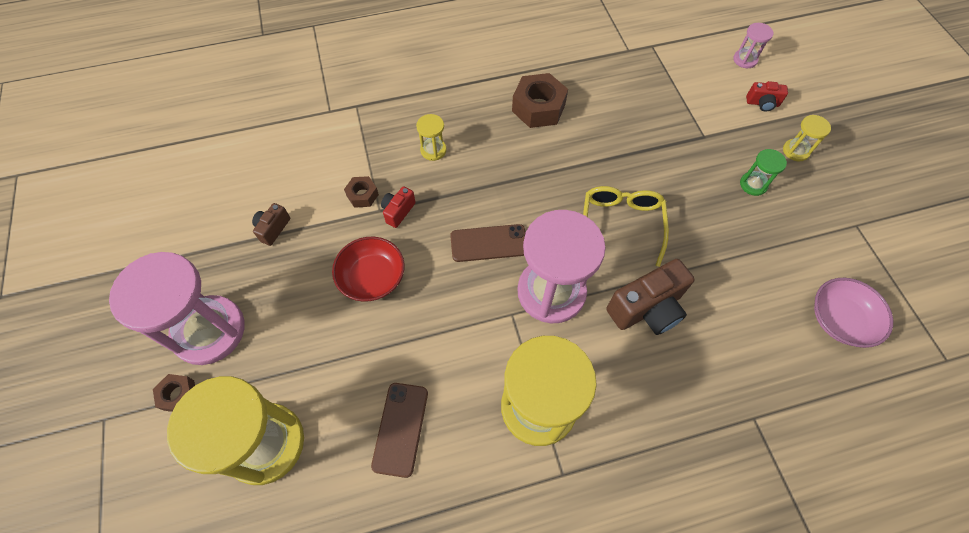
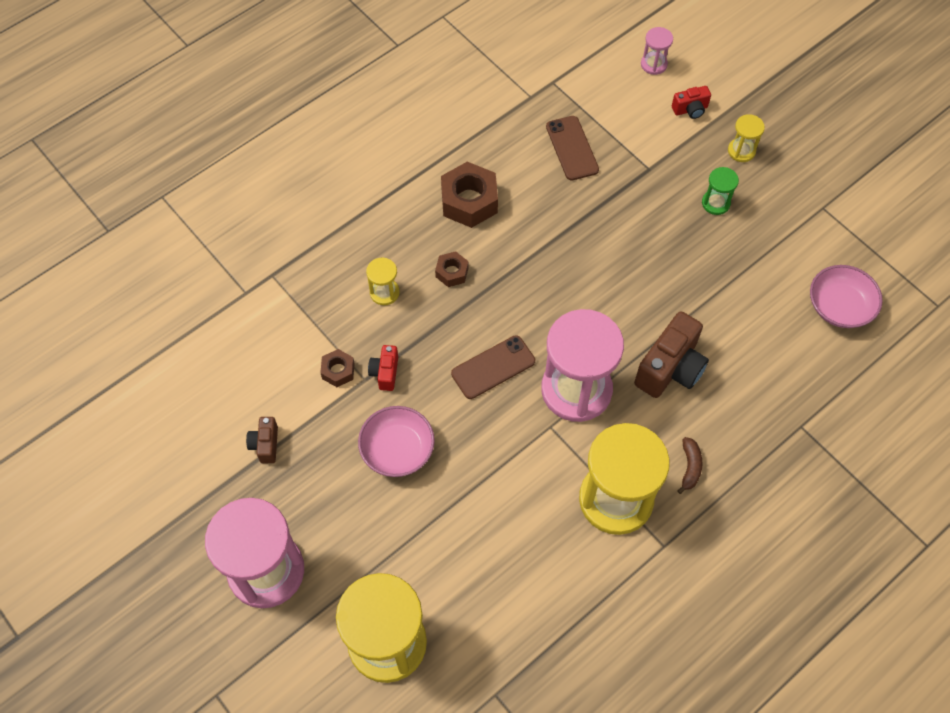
camera: 25 degrees left, 0 degrees up
(179, 395) = (275, 640): brown nut -> brown nut (452, 272)
(372, 277) = (397, 449): red bowl -> pink bowl
(400, 428) = (503, 573): brown phone -> brown phone (572, 148)
(621, 224) = (610, 295): yellow glasses -> none
(624, 408) = (690, 467): none -> brown banana

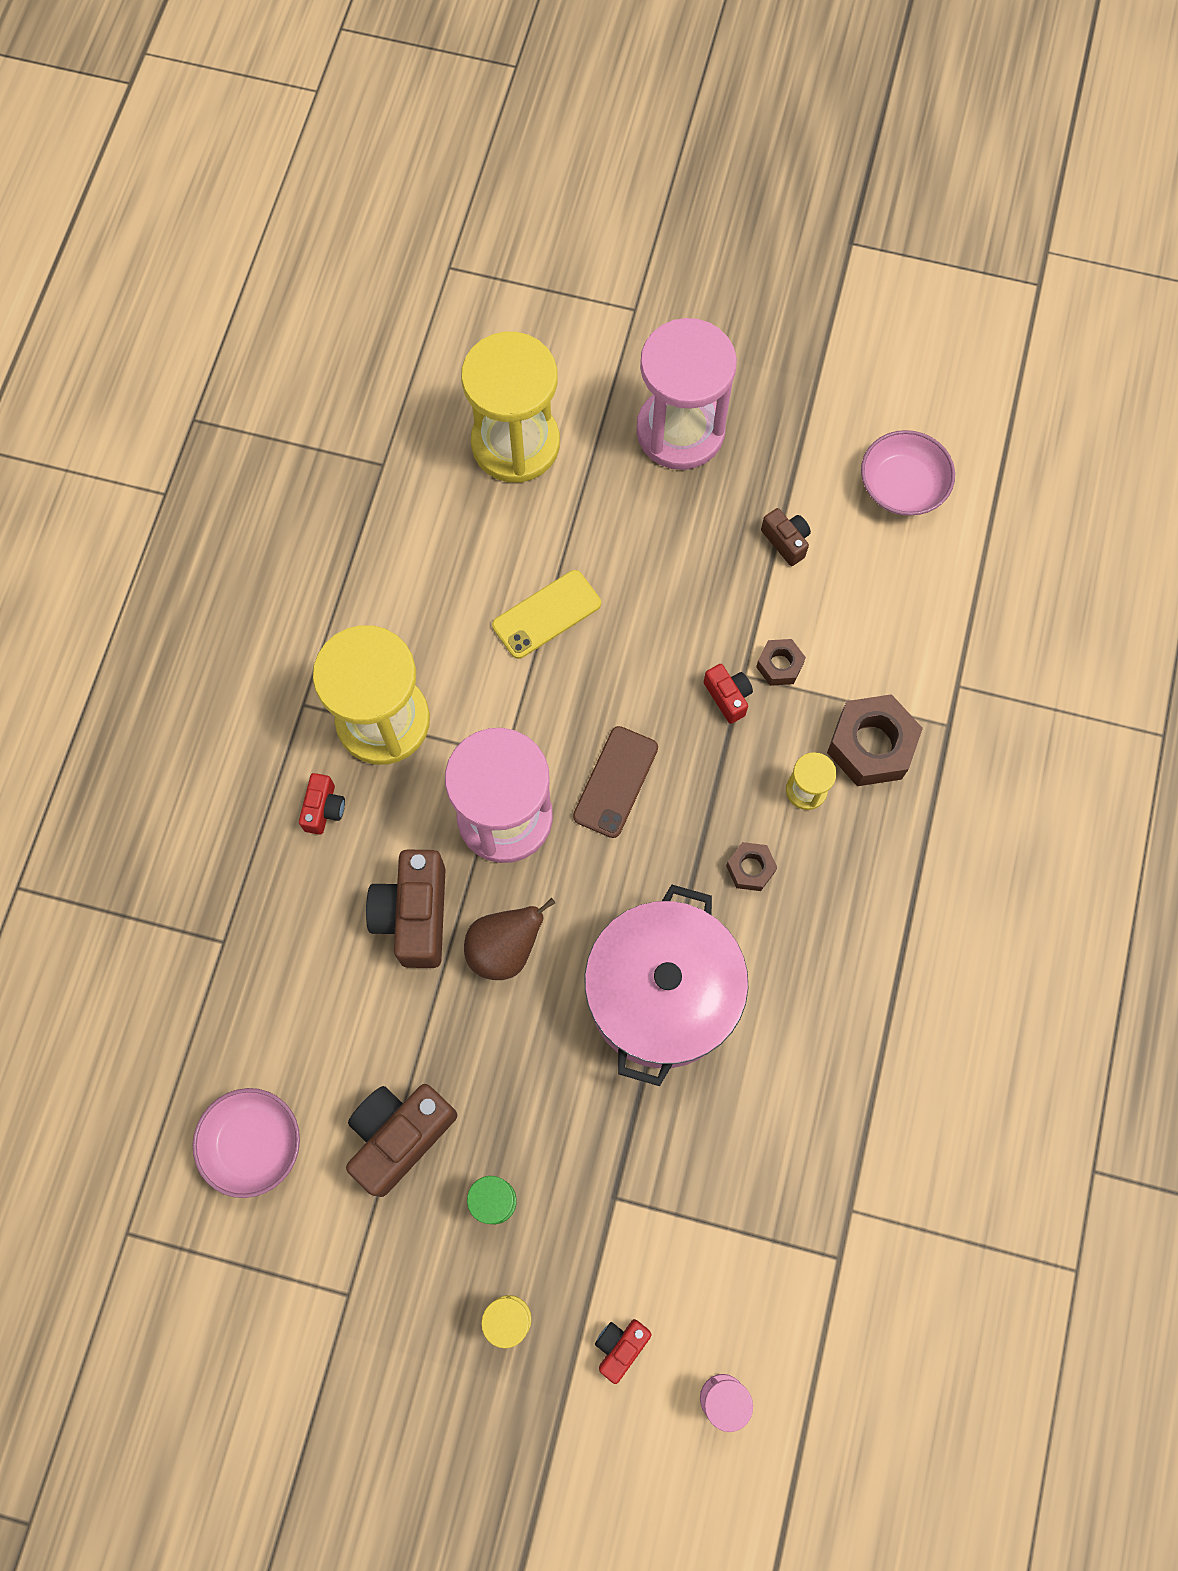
camera: 145 degrees right, 10 degrees up
(397, 449) = (648, 624): pink bowl -> pink bowl (902, 486)
(458, 500) = (546, 614): none -> yellow phone
(469, 201) = (804, 982): brown nut -> brown nut (871, 746)
(553, 242) = (662, 994): none -> pink pot
(572, 148) = (735, 1159): brown phone -> none
(627, 318) = (504, 949): none -> brown pear
(690, 467) = (324, 809): brown banana -> red camera
(750, 262) = (400, 1136): none -> brown camera

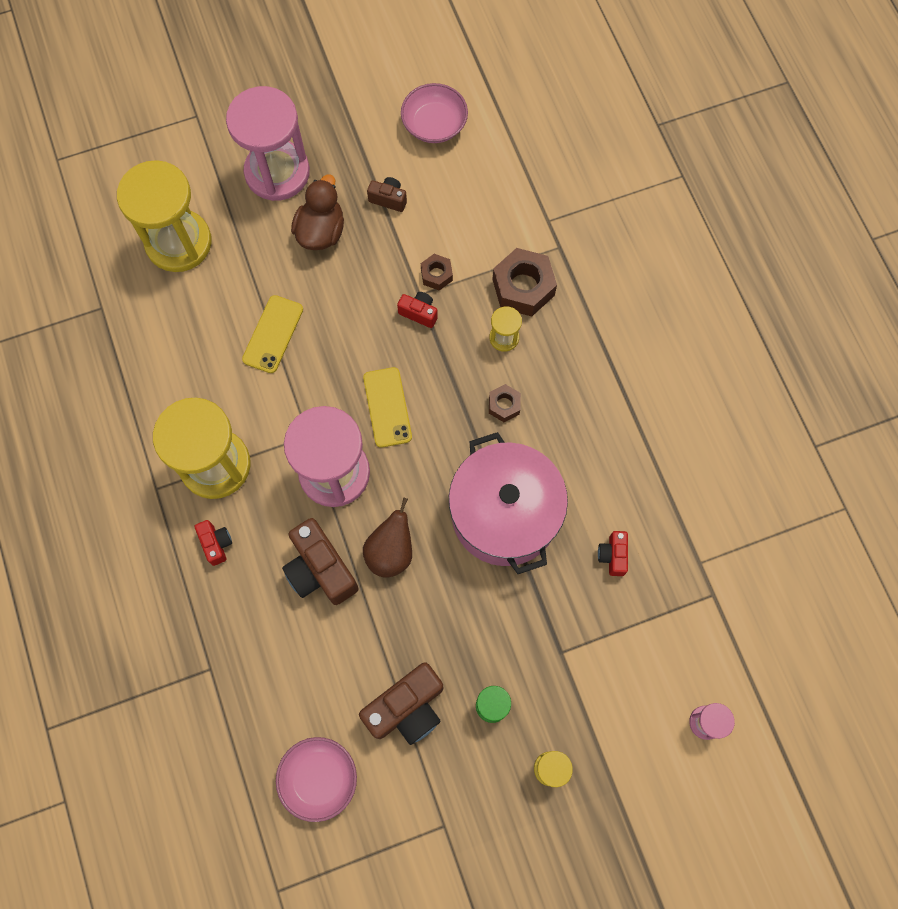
camera: 35 degrees left, 0 degrees up
(400, 1136) = (407, 708): brown camera -> brown camera turned 135 degrees counterclockwise
(615, 782) = (387, 407): brown phone -> yellow phone
(620, 1346) = (626, 736): red camera -> red camera (613, 555)
(682, 530) = (321, 231): none -> brown duck

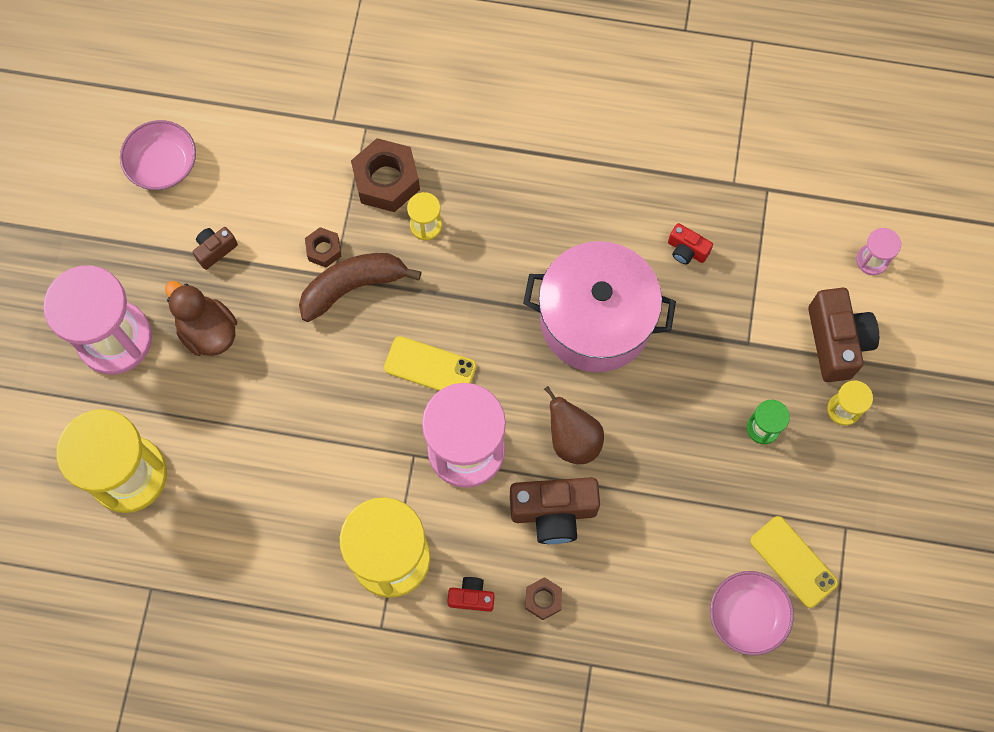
camera: 60 degrees left, 0 degrees up
(273, 334) = (288, 433): yellow phone -> yellow phone (793, 561)
(407, 708) = (725, 503): brown camera -> brown camera (836, 342)
(419, 313) = (353, 287): red camera -> brown banana
(504, 405) = (492, 262): brown nut -> brown nut (543, 599)

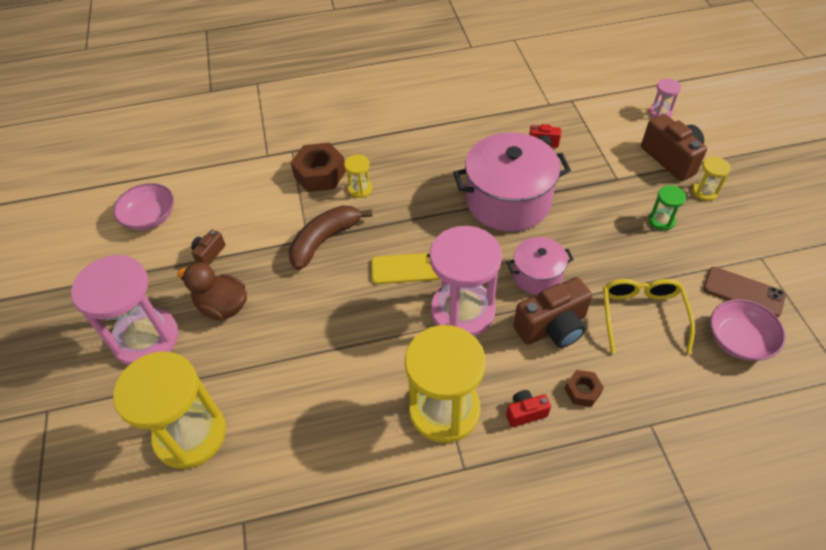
camera: 20 degrees left, 20 degrees down
(324, 250) = (292, 226): brown nut -> none
(573, 439) = (537, 275): brown pear -> pink pot
(660, 540) = (642, 315): none -> yellow glasses
(793, 561) = (743, 292): yellow phone -> brown phone

